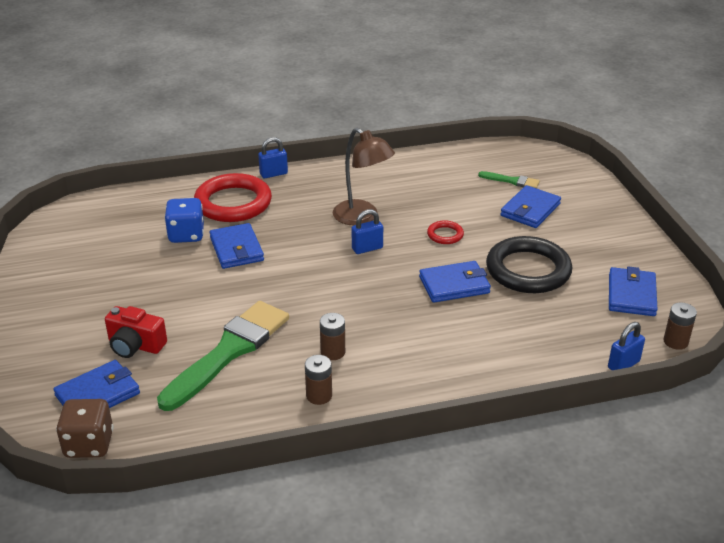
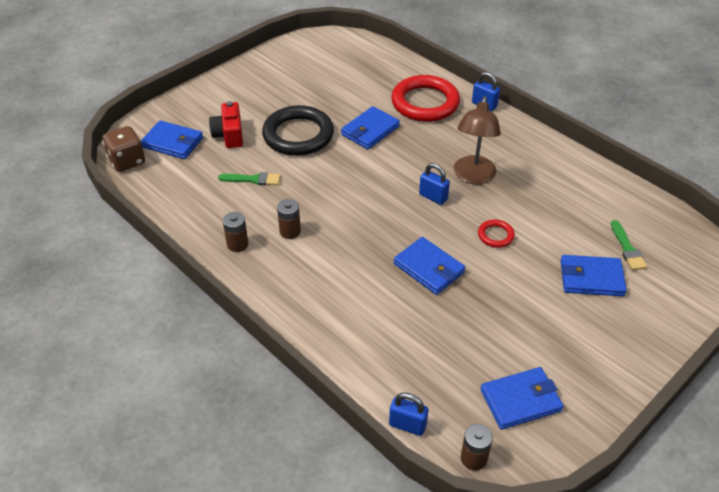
camera: 60 degrees right, 10 degrees up
(186, 235) = (365, 100): blue dice -> none
(229, 352) = (253, 179): green brush -> green brush, size x0.45
(528, 270) = (493, 309): black ring -> black ring (298, 135)

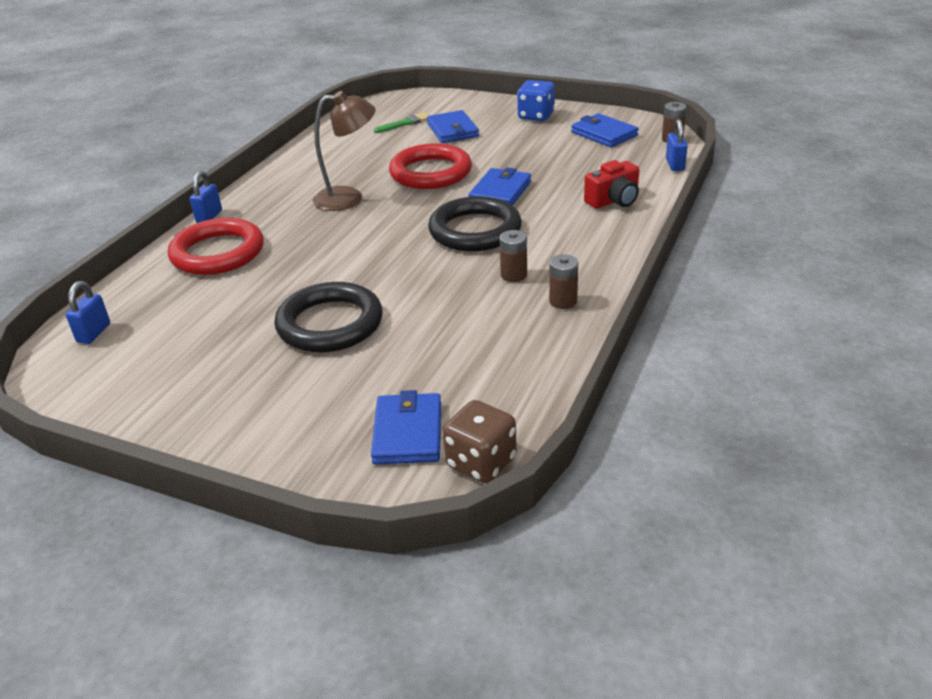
camera: 110 degrees left, 10 degrees down
(229, 135) = (360, 383): red camera -> red camera (614, 200)
(253, 179) = (443, 329): green brush -> none
(370, 130) = (294, 275): blue wallet -> none
(370, 231) = (475, 230): none -> black ring
(433, 197) = (396, 211): blue padlock -> blue padlock (94, 333)
(495, 235) = (430, 172): red ring -> red ring, size x2.21
(602, 360) = (536, 116): none -> blue dice

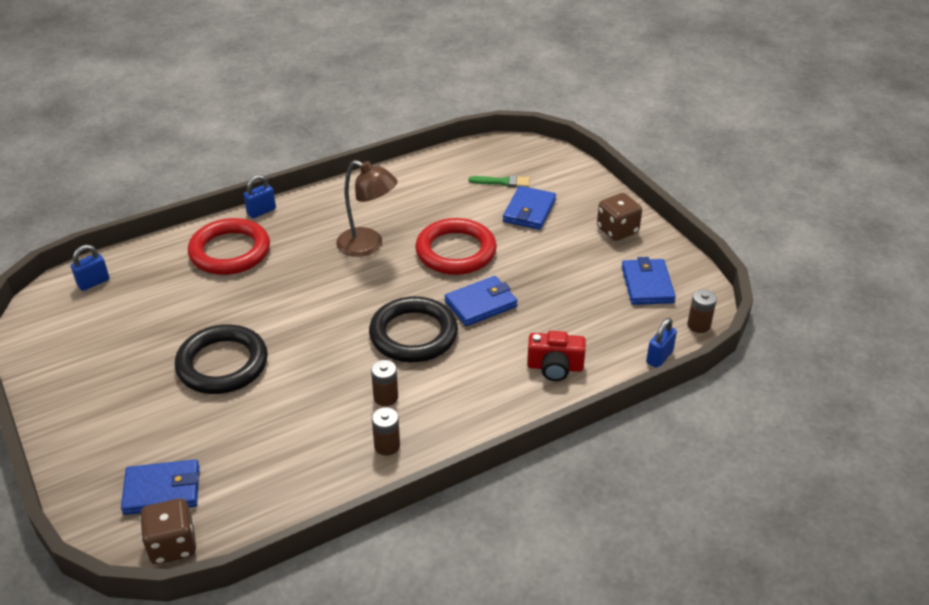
camera: 35 degrees right, 5 degrees up
(408, 433) = (162, 490): blue wallet -> blue wallet turned 45 degrees clockwise
(536, 116) = (617, 230): blue dice -> brown dice

